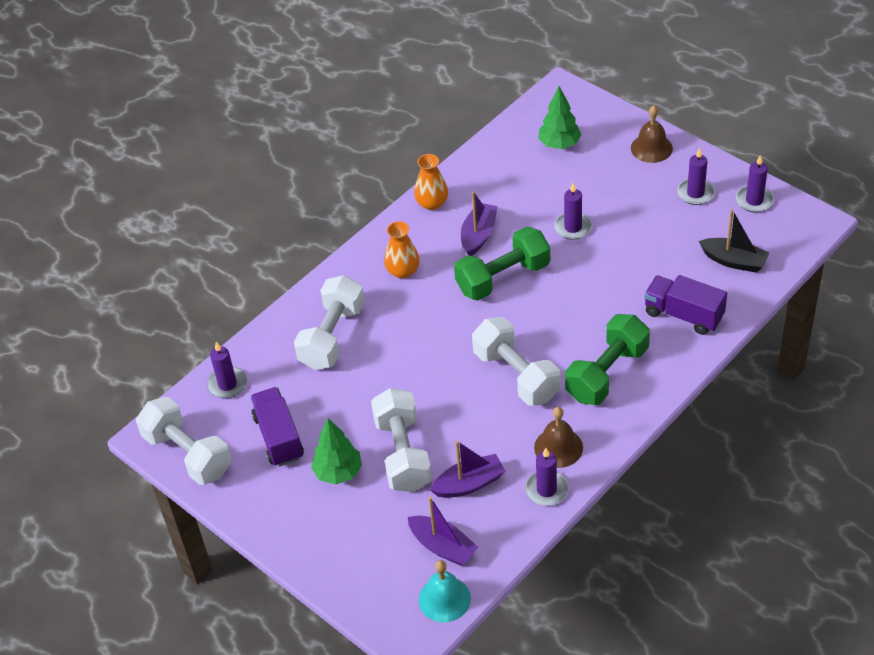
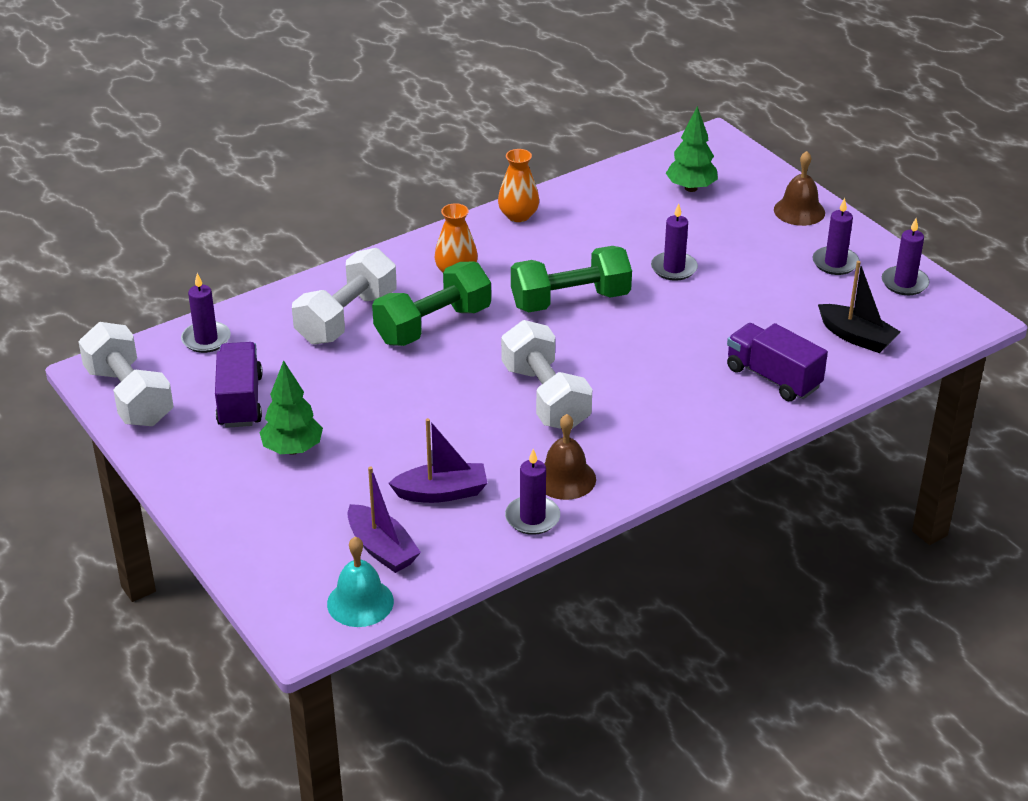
camera: 10 degrees right, 10 degrees down
(403, 453) = (376, 446): white dumbbell -> none
(478, 235) = (559, 255): purple boat -> none
(607, 373) = (655, 417): green dumbbell -> green dumbbell (433, 325)

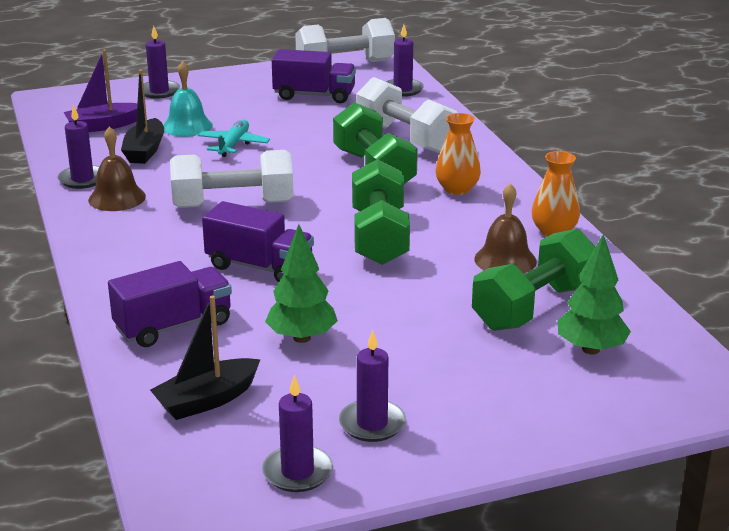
camera: 105 degrees right, 10 degrees down
(292, 449) = (242, 107): green tree -> green tree (302, 338)
(360, 602) = (57, 115): turquoise bell -> turquoise bell (187, 126)
(402, 430) = (233, 145): none -> turquoise plane
(442, 492) = (145, 151): purple boat -> black boat
(646, 215) = (534, 307): none -> green dumbbell
(656, 355) = (259, 267): none -> purple truck
(674, 268) = (412, 304): purple candle -> purple candle (159, 91)
(799, 211) = (511, 424): brown bell -> brown bell (505, 260)

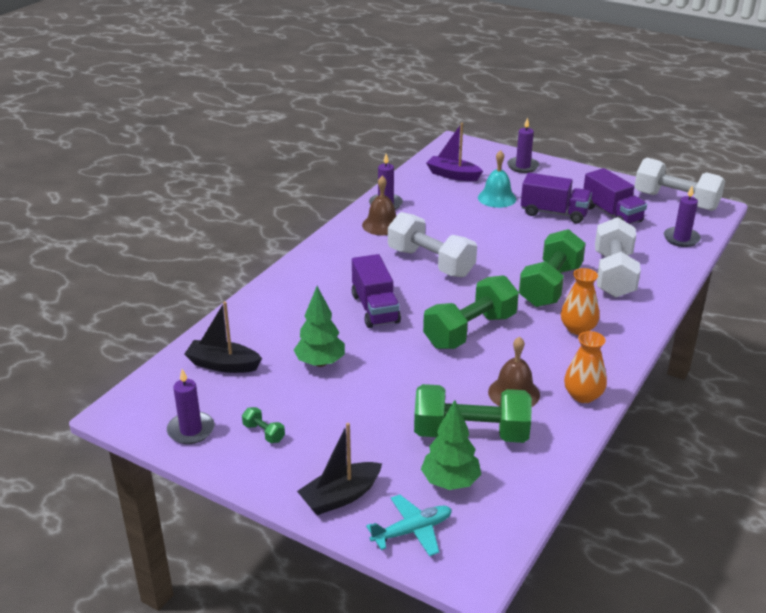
camera: 50 degrees right, 5 degrees up
(145, 151) = (446, 202): black boat -> black boat (340, 496)
(173, 326) = (279, 315): purple truck -> purple truck (554, 213)
(233, 145) = (500, 224): turquoise plane -> turquoise plane (412, 531)
(372, 424) = (264, 433): purple candle -> green dumbbell

